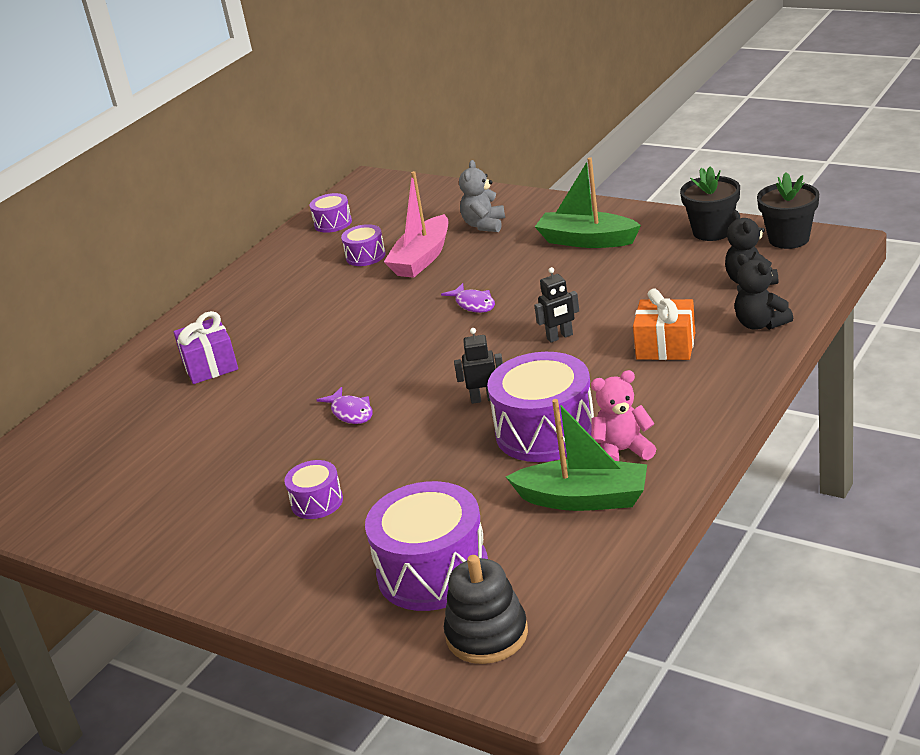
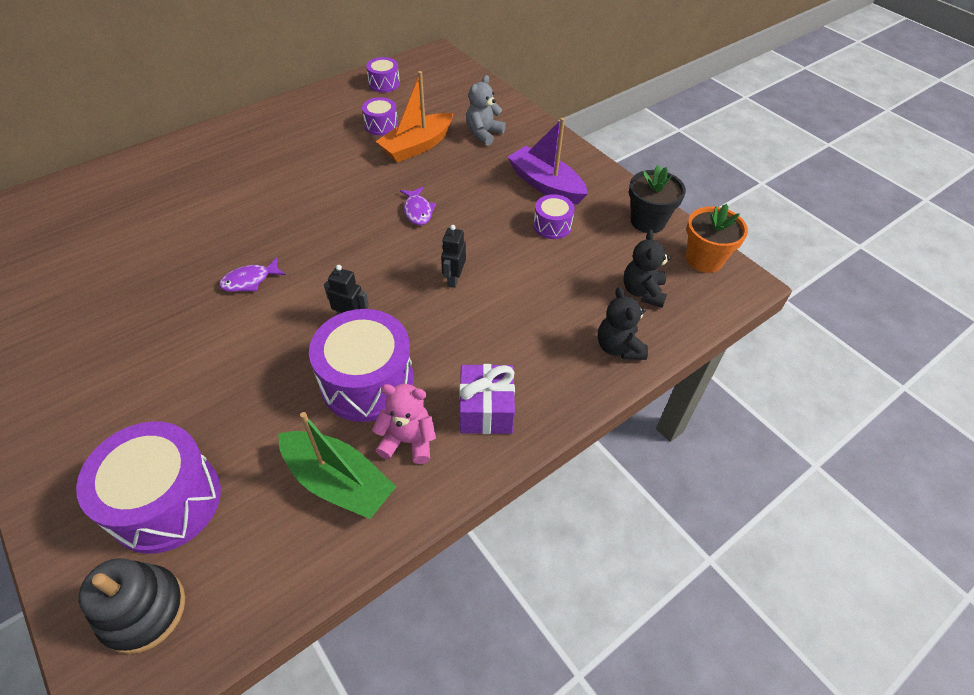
camera: 15 degrees right, 20 degrees up
(210, 366) = (200, 182): purple gift -> purple gift (486, 410)
(317, 502) = (152, 366): purple drum -> purple drum (552, 226)
(350, 412) = (250, 281): purple fish -> purple fish turned 75 degrees clockwise
(422, 258) = (417, 146): pink boat -> orange boat
(560, 337) = (454, 279): black robot -> black robot turned 105 degrees clockwise
(587, 240) = (545, 185): green boat -> purple boat
(666, 346) = (526, 333): orange gift -> none
(789, 239) = (704, 259): black flower pot -> orange flower pot

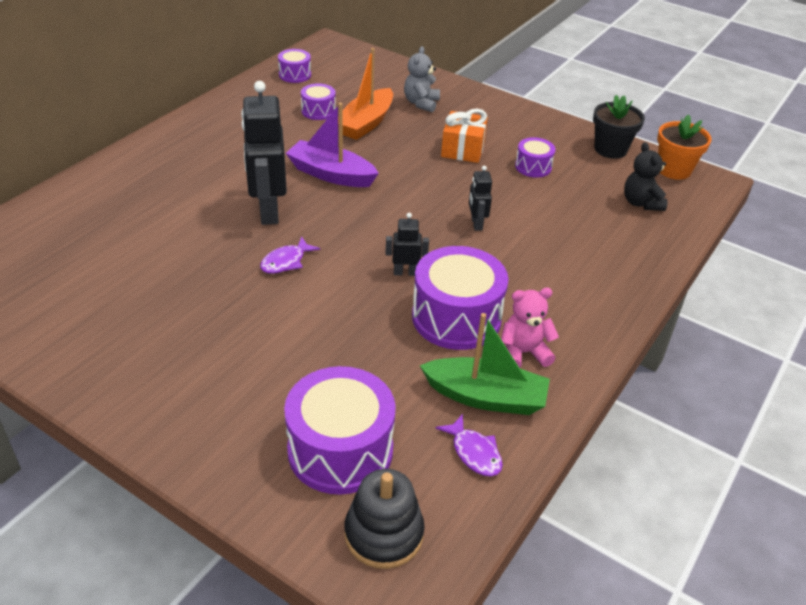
camera: 20 degrees left, 10 degrees down
(269, 223) = (268, 211): none -> black robot
(418, 211) = (405, 176): purple fish -> purple fish (474, 452)
(486, 410) = (573, 315): purple gift -> none
(493, 192) = (462, 149): none -> orange gift
(545, 185) = (505, 136): purple boat -> purple boat (331, 174)
(618, 347) = (648, 247): black teddy bear -> none

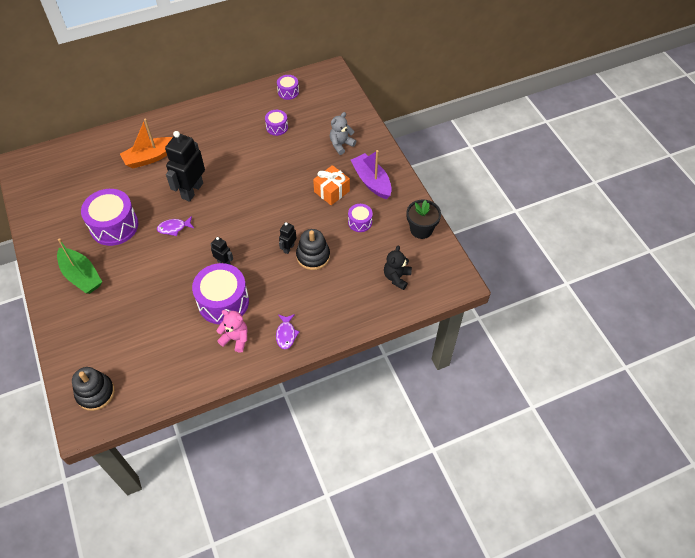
camera: 35 degrees right, 15 degrees up
(331, 174) = (243, 179): purple boat -> purple boat (371, 181)
(340, 450) = (112, 344): purple drum -> purple drum (114, 226)
(366, 123) = (295, 148): orange boat -> orange boat (150, 157)
(474, 452) = (164, 377): purple fish -> purple fish (286, 334)
(486, 397) = (195, 353): green boat -> green boat (81, 276)
(517, 220) = (313, 256): none -> black stacking toy
(674, 170) = (444, 263): orange flower pot -> none

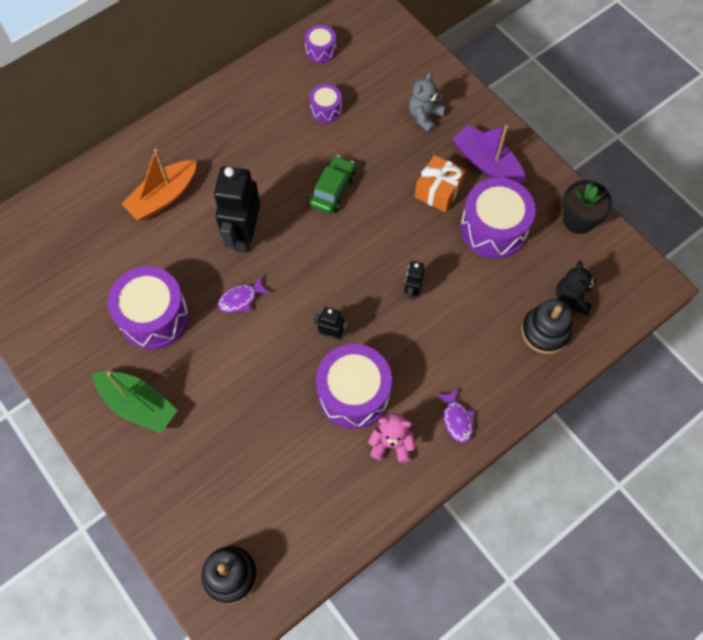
camera: 15 degrees left, 10 degrees up
(261, 176) = (333, 190): none -> green car
(313, 256) = (449, 294): black stacking toy -> black stacking toy (545, 331)
(360, 222) = (493, 228): purple drum -> purple drum, size x1.97

